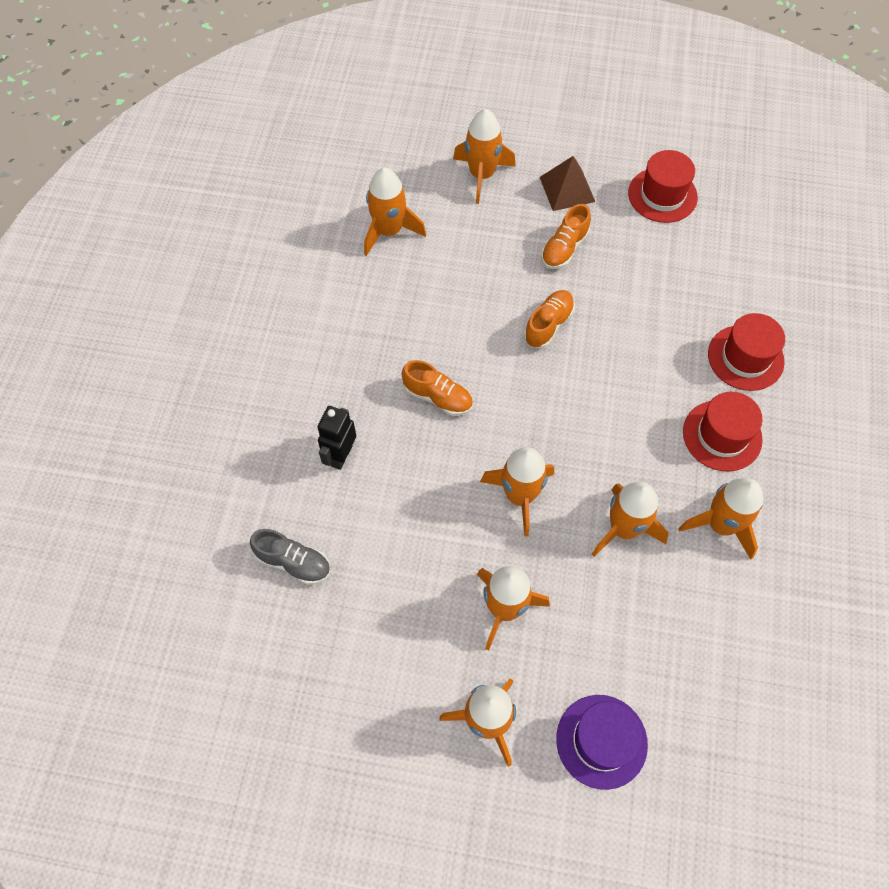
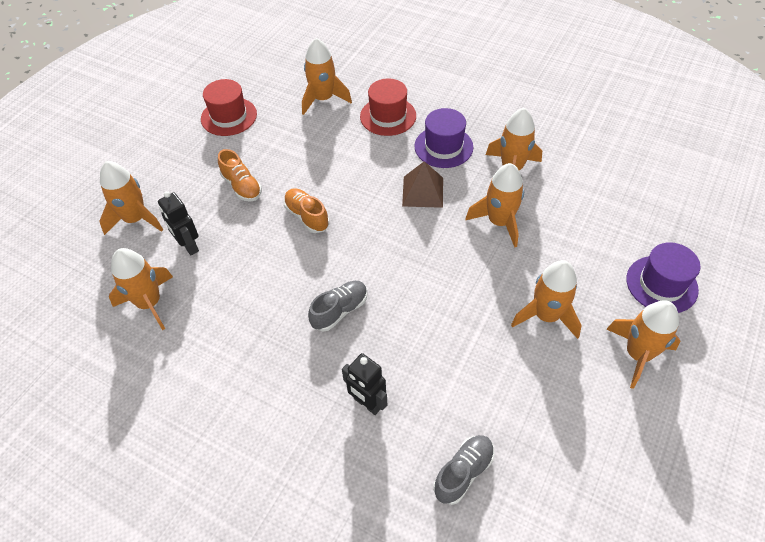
camera: 70 degrees left, 10 degrees down
(438, 397) = (339, 311): orange shoe -> grey shoe
(467, 234) = (189, 246): none -> black robot
(519, 496) = (452, 278): orange rocket -> orange rocket (323, 99)
(567, 189) = (187, 168): brown pyramid -> brown pyramid (423, 191)
(722, 435) = (443, 147): red hat -> purple hat

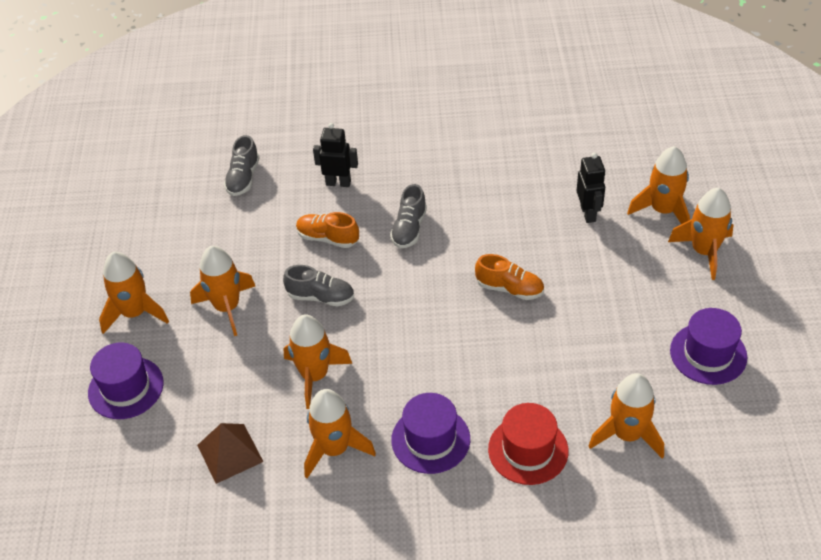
camera: 150 degrees right, 5 degrees down
(149, 303) = (568, 162): orange rocket -> orange rocket (704, 251)
(189, 246) = (588, 213): black robot -> black robot turned 60 degrees clockwise
(229, 116) = (708, 354): red hat -> purple hat
(242, 186) = (602, 285): orange shoe -> orange shoe (328, 238)
(423, 191) = (415, 371): brown pyramid -> brown pyramid (230, 453)
(458, 284) = (321, 297): none -> grey shoe

